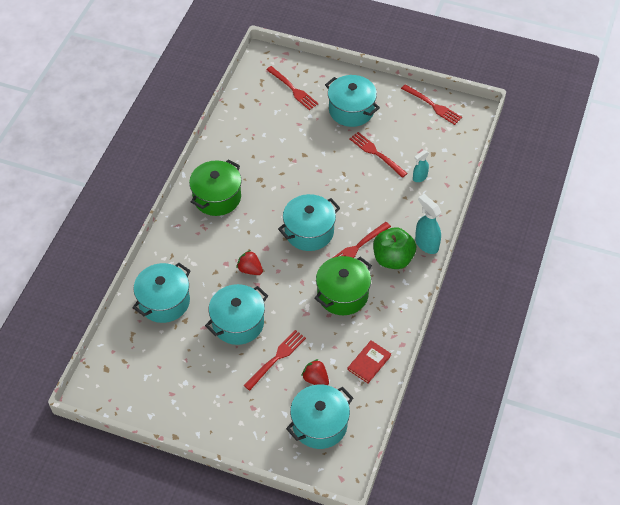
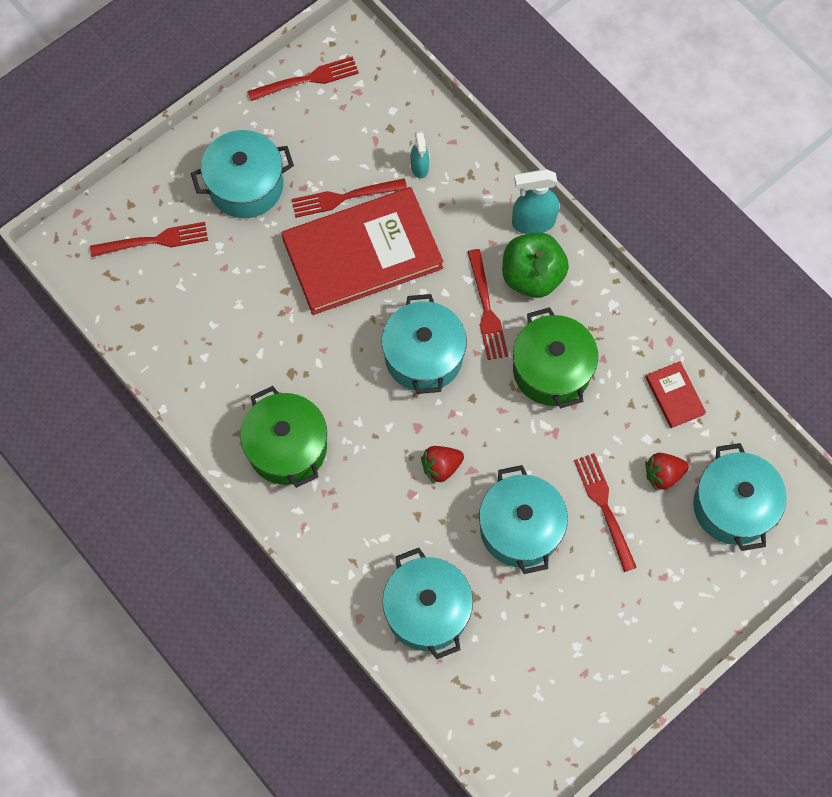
camera: 60 degrees left, 15 degrees up
(349, 176) = (362, 253): none -> red book

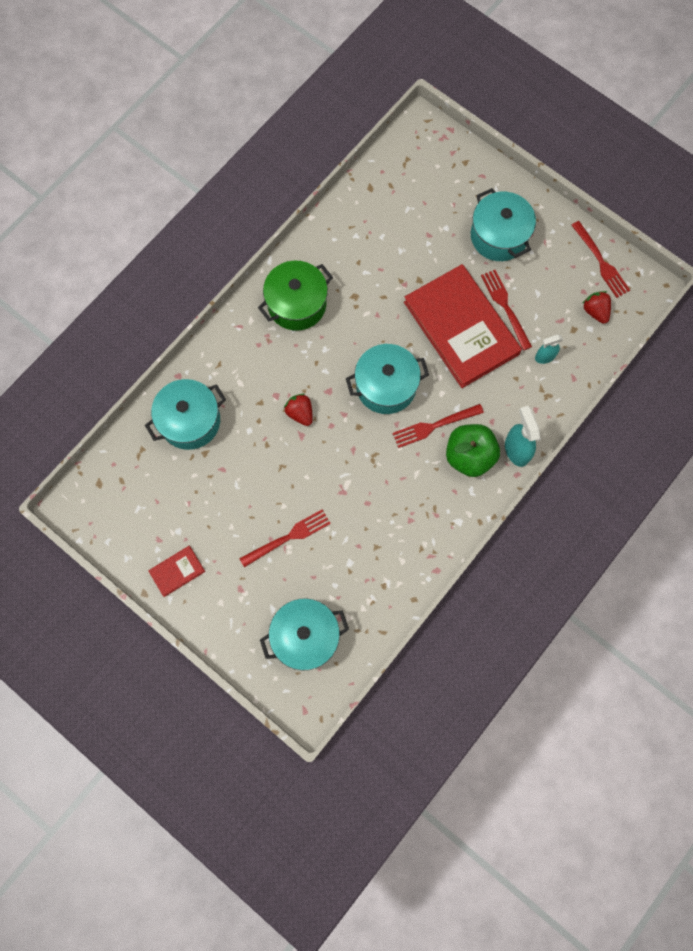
camera: 80 degrees right, 5 degrees up
(154, 240) = (440, 184): red fork -> none
(520, 528) = (262, 477): turquoise pot -> none
(551, 370) = (393, 482): green pot -> none
(663, 475) = (322, 579): red strawberry -> red strawberry (595, 311)
(674, 395) = (390, 580): red book -> red book (177, 571)

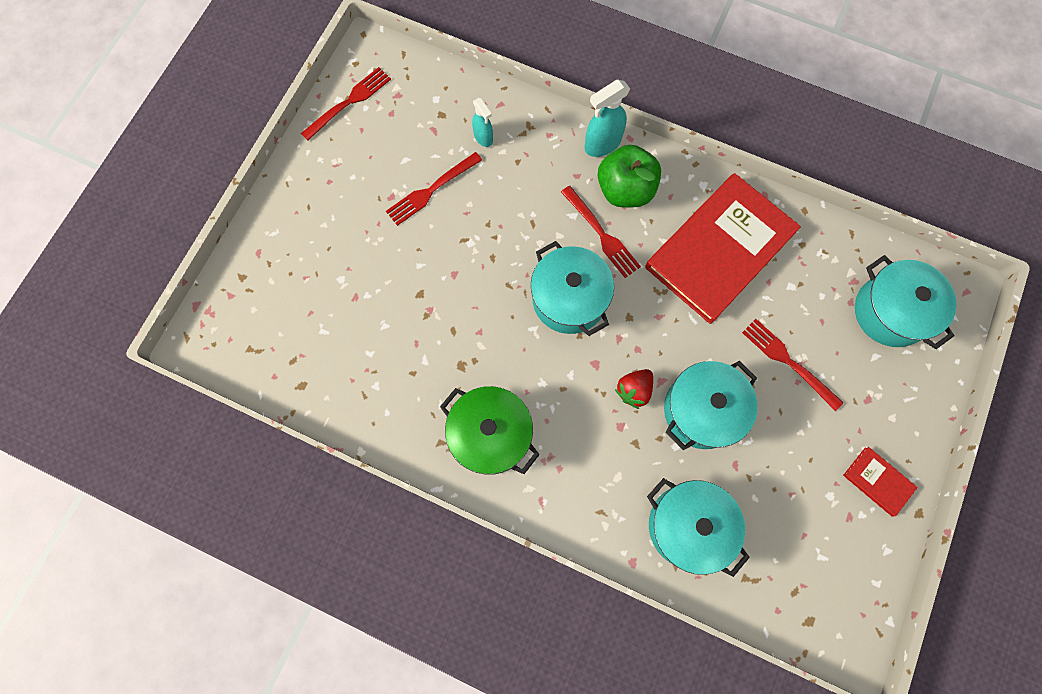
camera: 105 degrees left, 0 degrees up
(461, 328) = (471, 232): red book -> red book (719, 250)
(499, 236) = (339, 216): turquoise pot -> turquoise pot (701, 410)
(595, 311) = (413, 97): red strawberry -> none

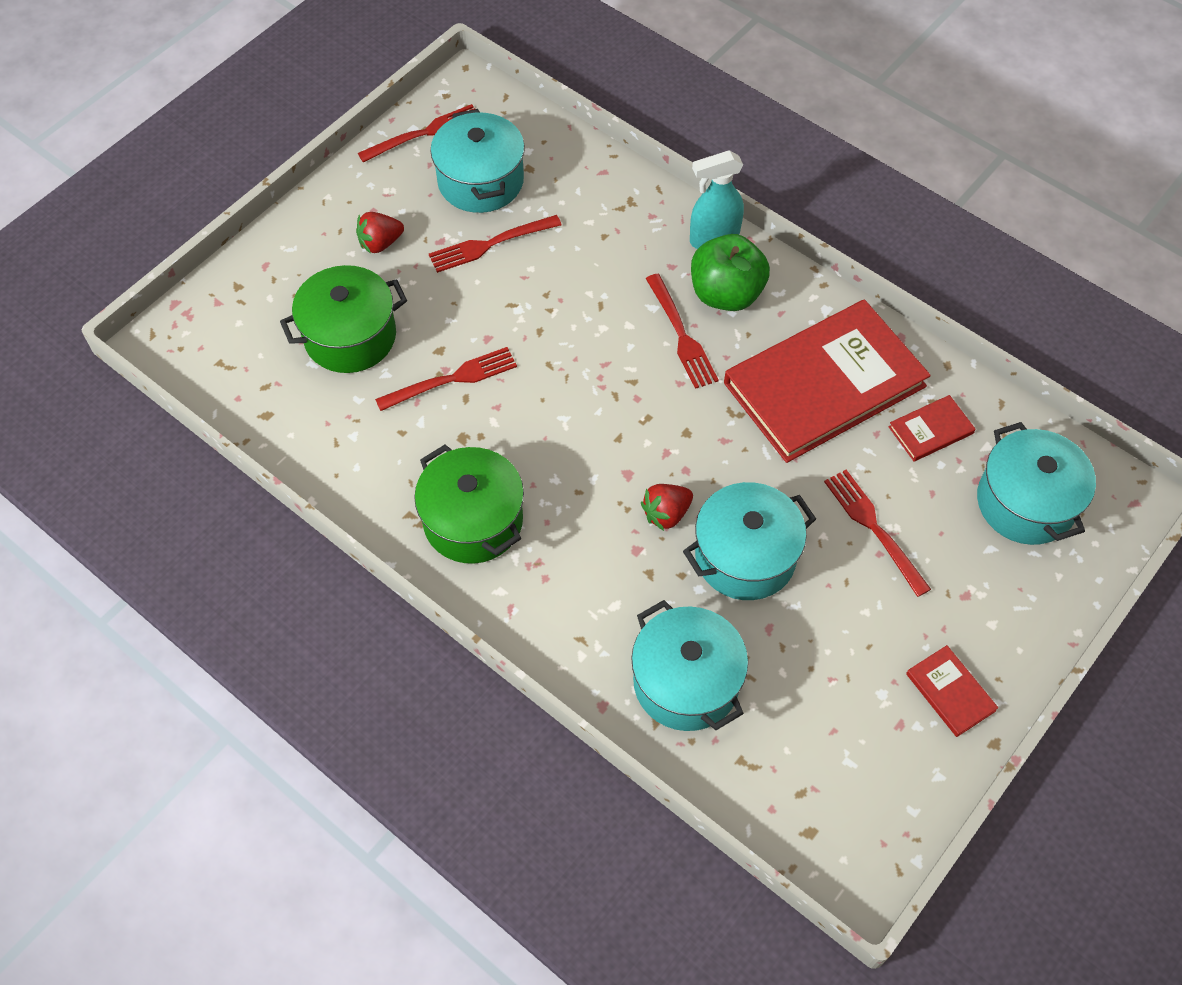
camera: 15 degrees right, 15 degrees down
(344, 210) = (380, 243): none -> red strawberry
(346, 299) = (350, 336): none -> green pot
(437, 317) = (452, 379): none -> red fork
(483, 137) = (571, 202): turquoise spray bottle -> none
(569, 299) = (618, 396): turquoise pot -> turquoise pot (480, 181)
(807, 269) = (931, 430): none -> red book

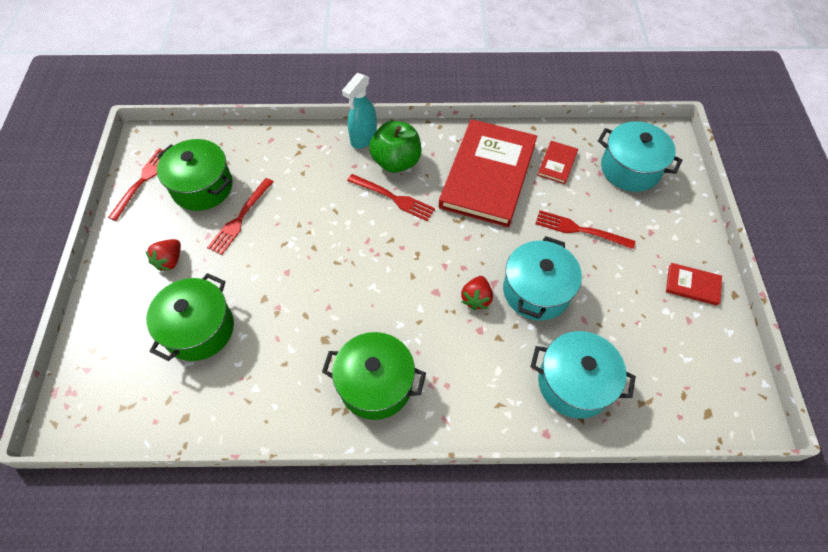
camera: 40 degrees left, 0 degrees up
(452, 379) = (287, 310): red fork -> none
(480, 181) = (202, 187): turquoise pot -> green pot

